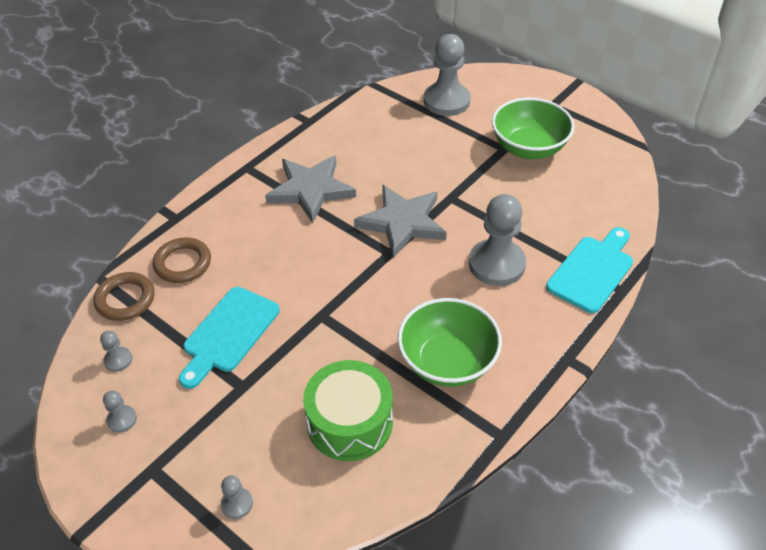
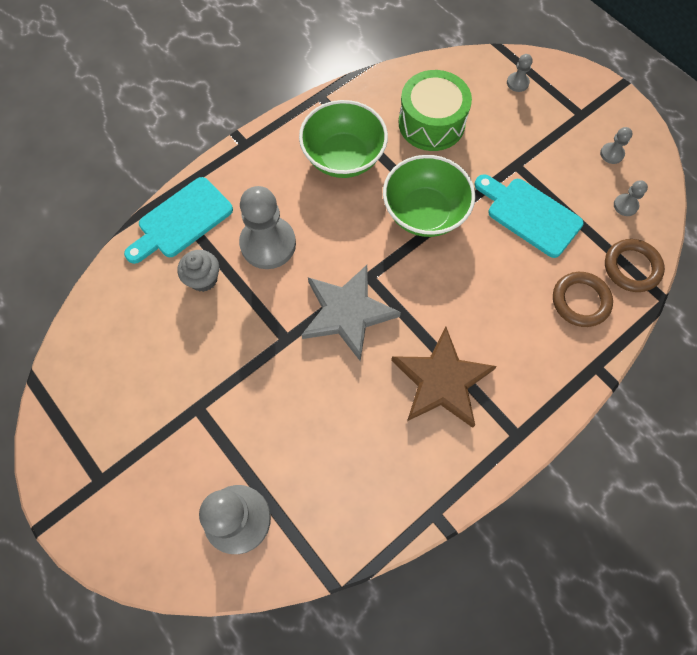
camera: 170 degrees left, 20 degrees up
(228, 333) = (529, 214): turquoise cutting board -> turquoise cutting board turned 90 degrees counterclockwise
(311, 190) = (441, 381): grey star -> brown star
(528, 148) = (167, 402): green bowl -> green bowl (424, 213)
(544, 228) = (203, 279): none -> grey cupcake

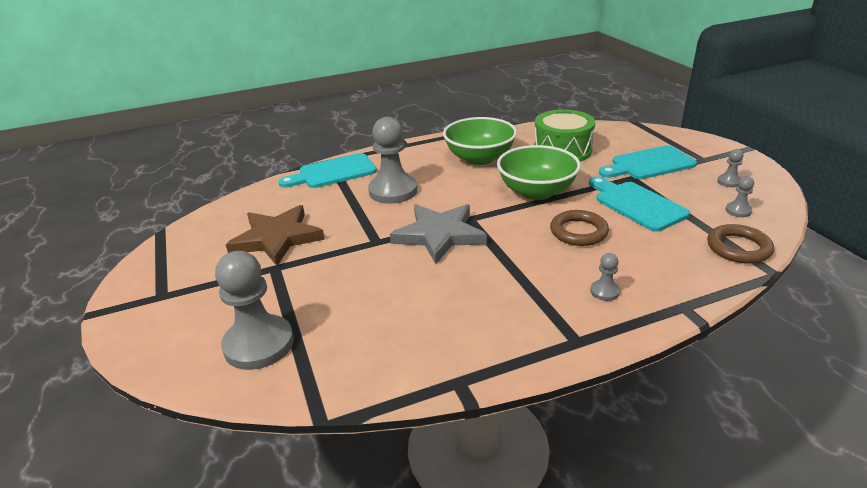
camera: 20 degrees right, 35 degrees down
(203, 279) = (329, 201): grey cupcake -> none
(441, 381) = (509, 289): brown star -> brown star (277, 238)
(517, 83) = (646, 139): grey pawn -> grey pawn (604, 291)
(528, 135) = (649, 164): none -> turquoise cutting board
(580, 301) = (676, 261): brown ring -> brown ring (578, 232)

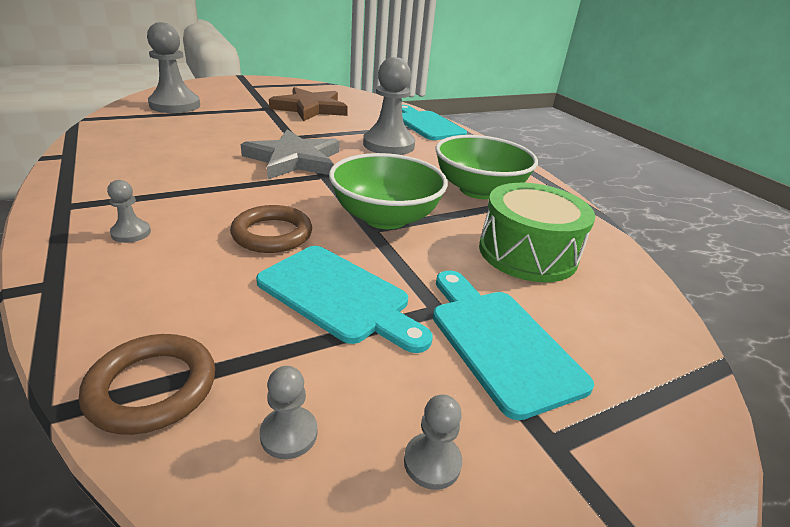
camera: 80 degrees right, 0 degrees up
(636, 204) = (339, 296): turquoise cutting board -> turquoise cutting board turned 75 degrees clockwise

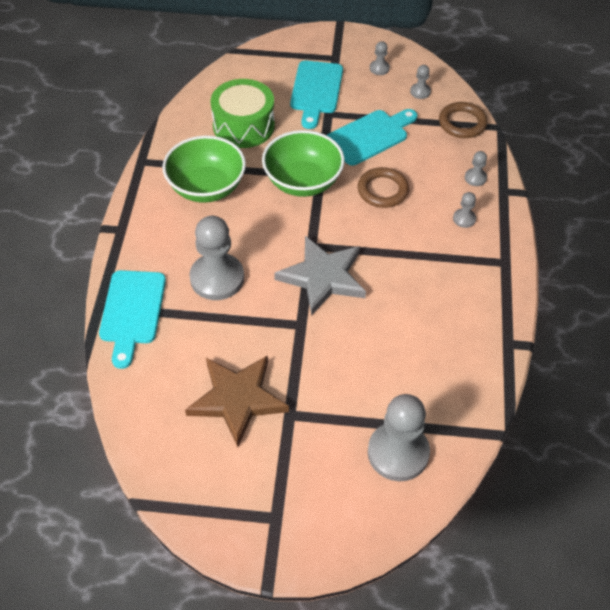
camera: 145 degrees left, 20 degrees up
(112, 288) = (475, 178): none -> grey pawn
(339, 296) = (370, 136): turquoise cutting board -> turquoise cutting board turned 75 degrees clockwise

